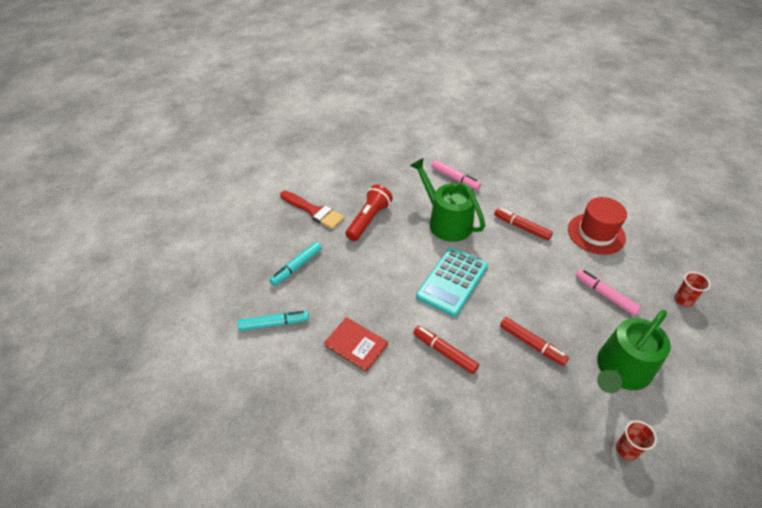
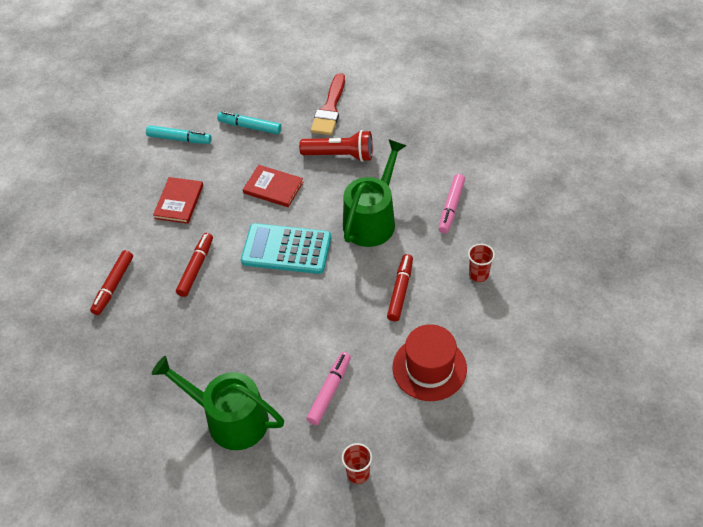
camera: 70 degrees right, 5 degrees up
(274, 324) = (179, 139): turquoise marker -> turquoise marker turned 45 degrees counterclockwise
(379, 271) = (273, 187): none -> red book
(532, 344) = (233, 335): red marker -> red marker (113, 286)
(626, 449) = (140, 434): red cup -> red cup (478, 274)

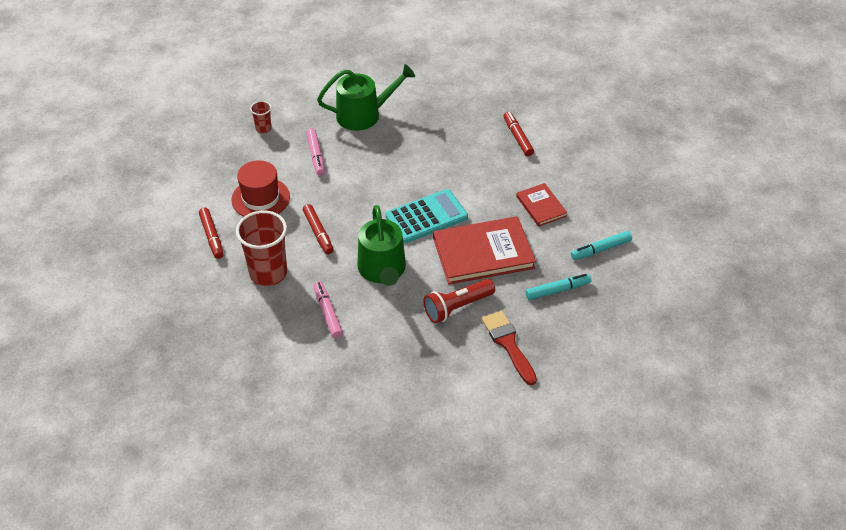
camera: 140 degrees right, 5 degrees down
(196, 268) = (476, 174): red marker -> red marker (212, 236)
(273, 187) = (483, 253): red book -> red book, size x1.87
(478, 274) = (268, 273): red cup -> red cup, size x2.12

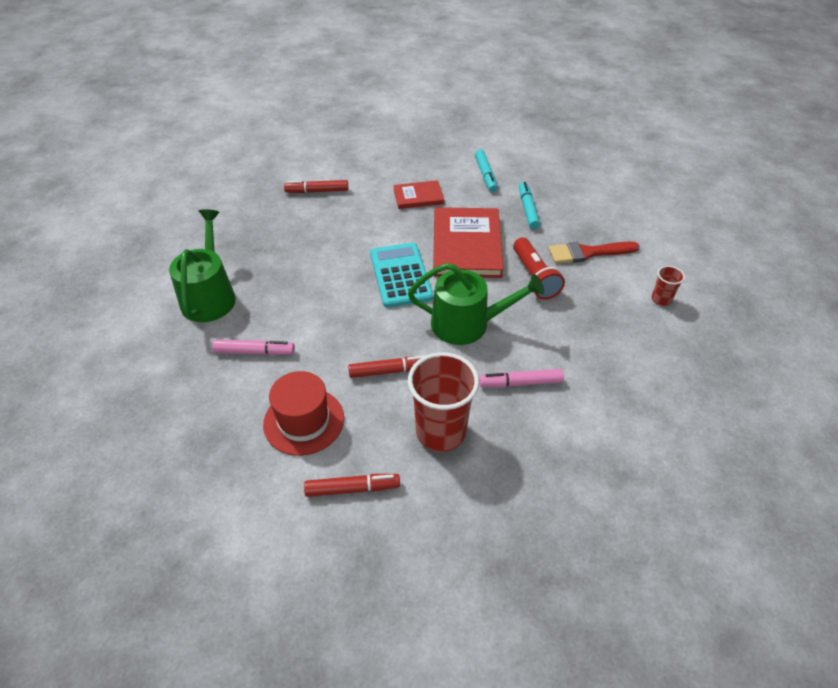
camera: 75 degrees left, 0 degrees up
(263, 128) = (171, 398): red cup -> red cup (661, 299)

